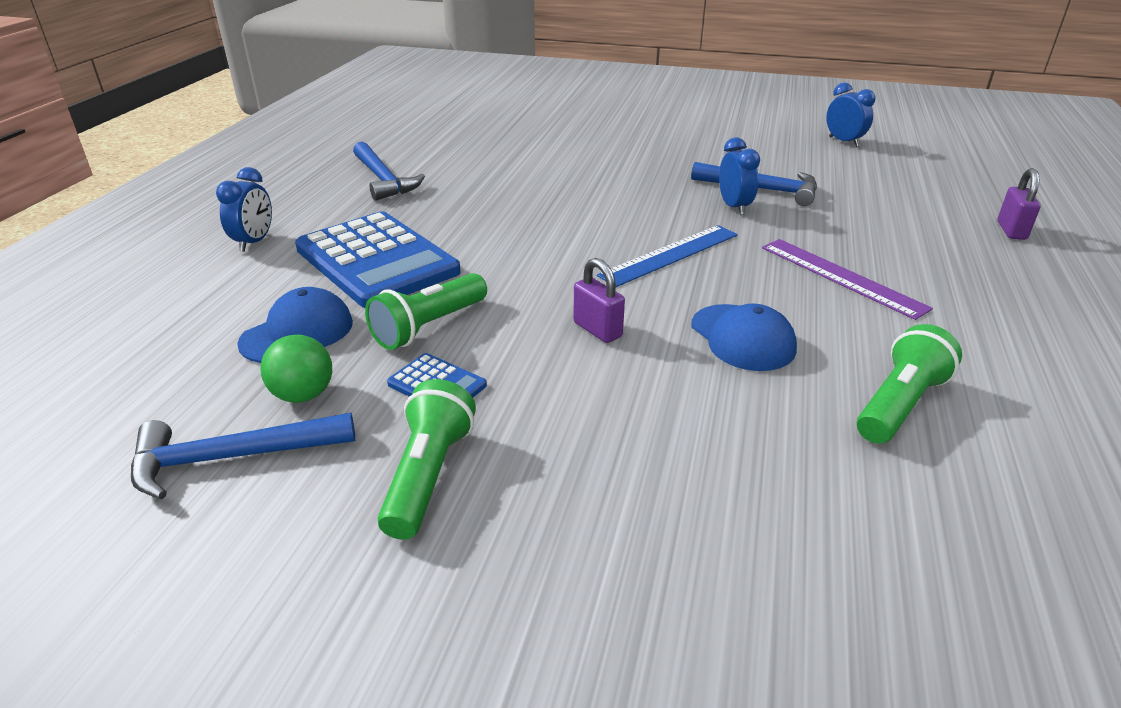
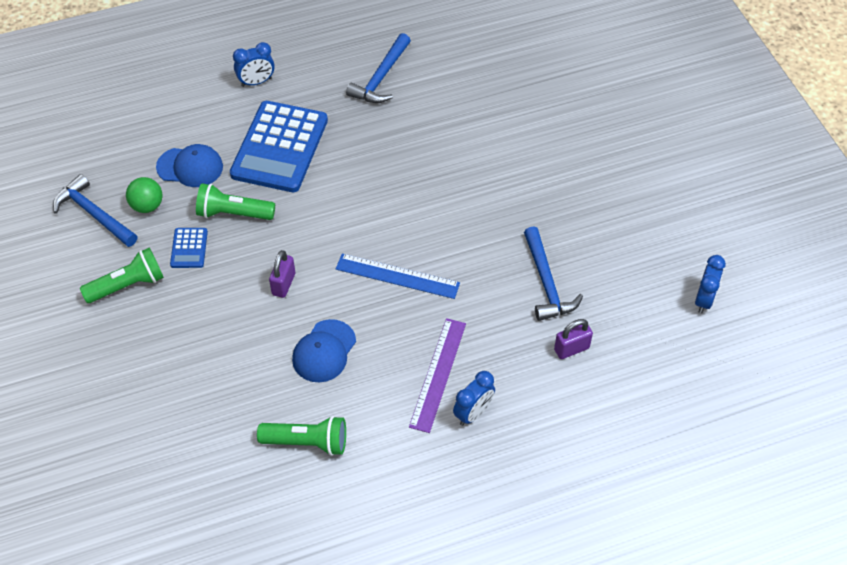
camera: 55 degrees right, 20 degrees up
(734, 207) = (500, 279): blue clock -> blue clock (473, 413)
(1011, 230) = (599, 454): purple padlock -> purple padlock (571, 349)

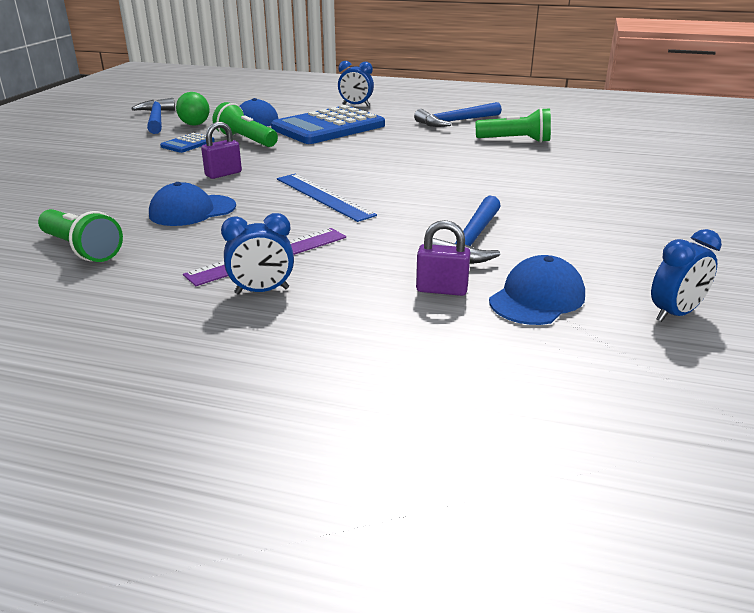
camera: 35 degrees right, 25 degrees down
(128, 285) = (118, 145): green flashlight -> green flashlight (515, 140)
(627, 326) = (537, 298): none -> blue cap

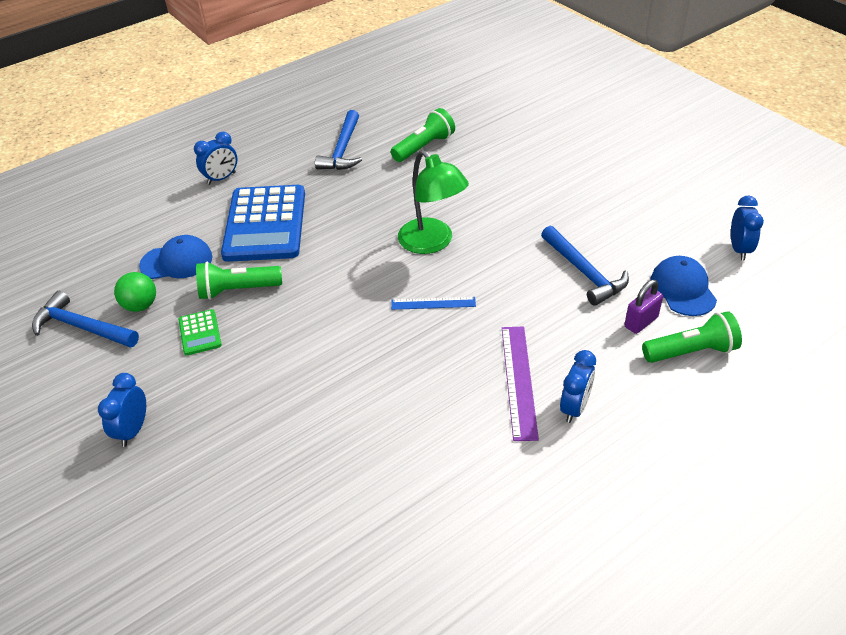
camera: 50 degrees left, 15 degrees up
(72, 156) = (133, 430): none -> blue clock
(81, 249) = (407, 489): green flashlight -> green flashlight (691, 352)
(188, 144) = (200, 333): blue calculator -> green calculator
(192, 211) = (386, 391): blue cap -> none
(223, 174) = (316, 340): purple padlock -> none
(323, 196) = (433, 303): blue ruler -> blue ruler, size x0.63
(400, 175) = (432, 243): none -> green lamp

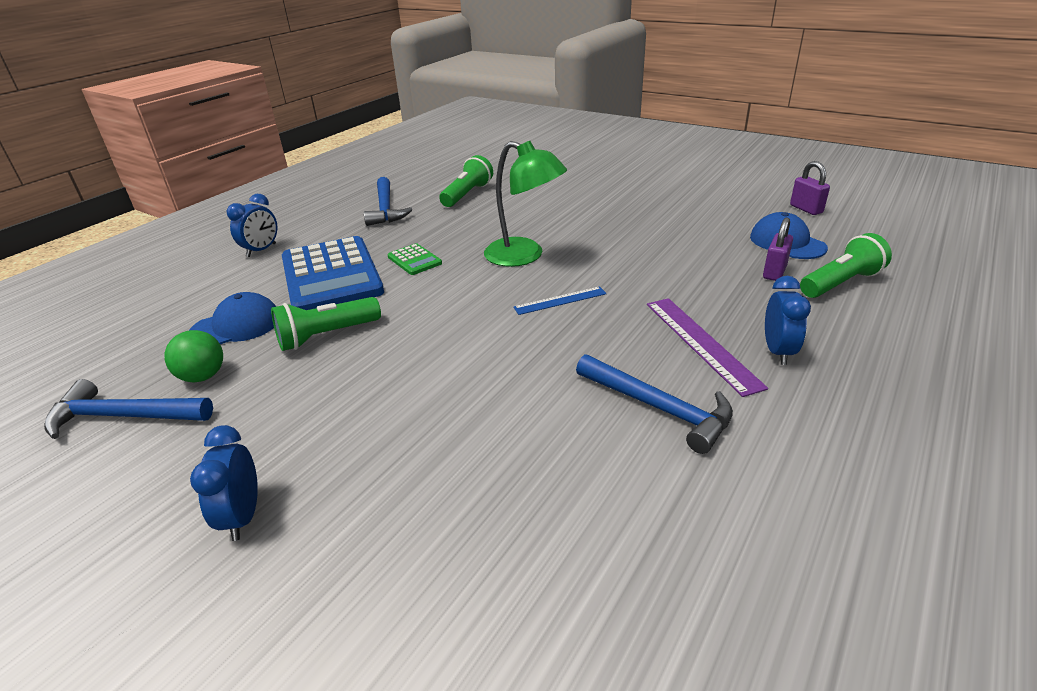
camera: 20 degrees left, 10 degrees down
(200, 333) = (296, 385): green calculator -> green calculator (414, 260)
(584, 272) = (689, 249): blue hammer -> blue hammer (659, 408)
(739, 249) = (806, 209): blue clock -> purple padlock

